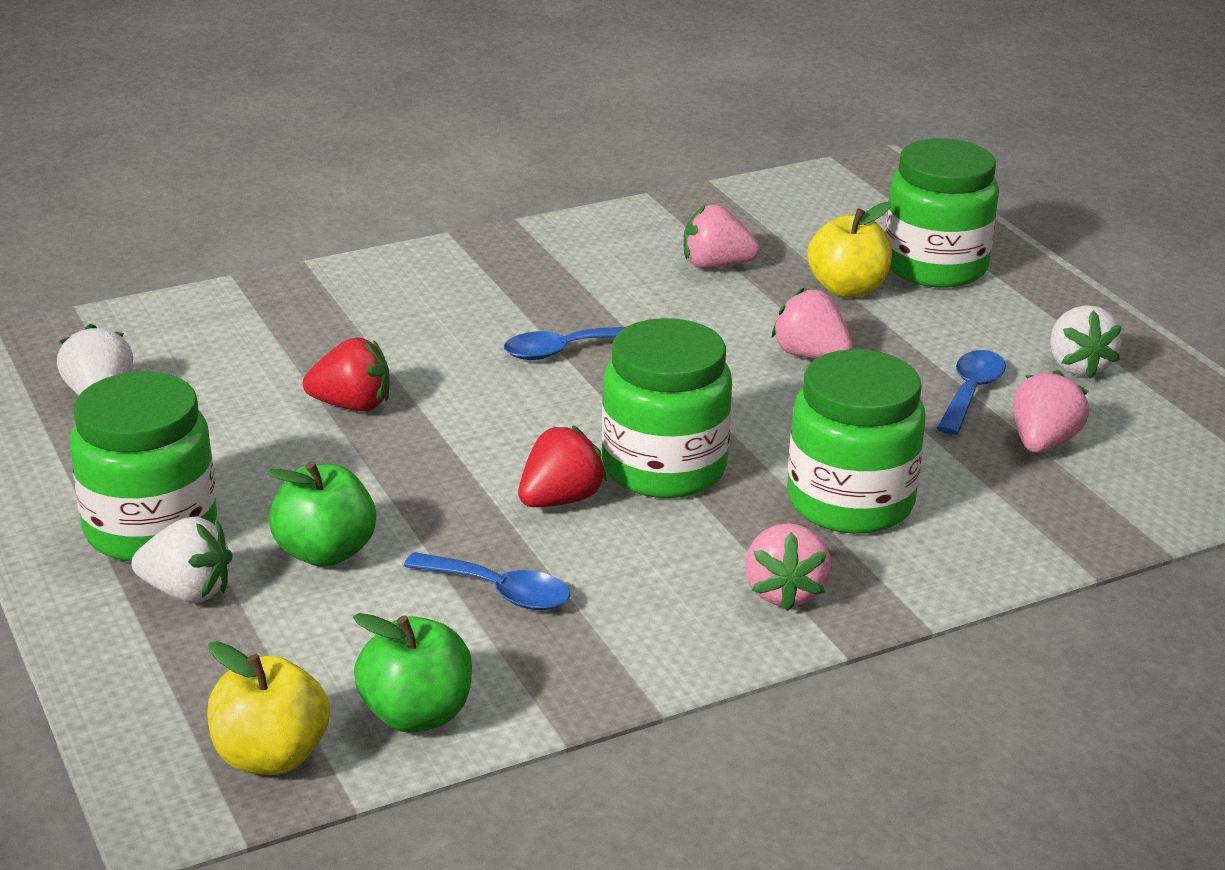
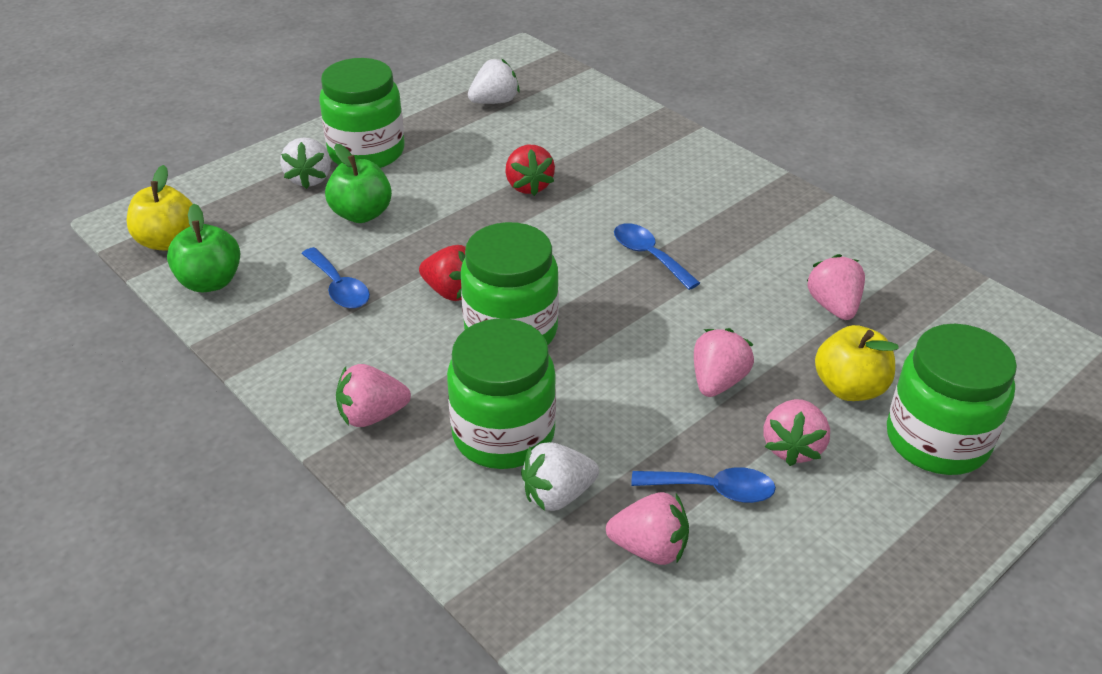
camera: 75 degrees right, 10 degrees up
(499, 591) = (339, 287): blue spoon -> blue spoon turned 45 degrees counterclockwise
(923, 338) = (793, 447): none -> pink strawberry
(1077, 366) = (807, 564): white strawberry -> white strawberry (557, 495)

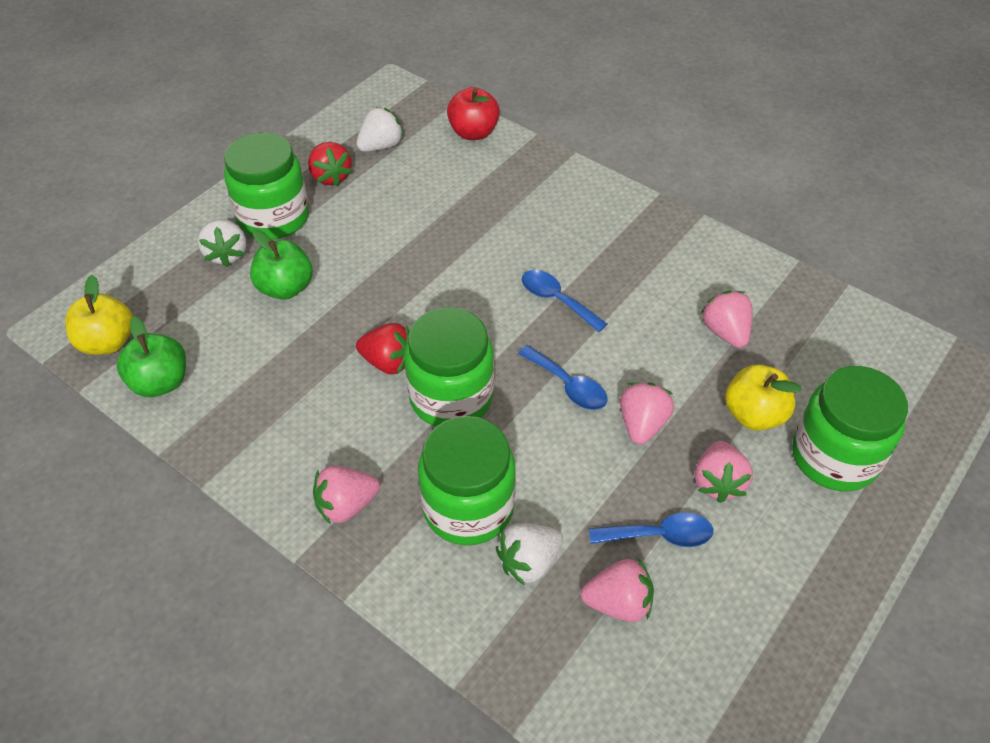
camera: 10 degrees left, 10 degrees up
(339, 287) = (283, 372): blue spoon -> blue spoon (568, 385)
(528, 186) = (433, 237): red strawberry -> red strawberry (331, 176)
(596, 99) = (473, 132): none -> red apple

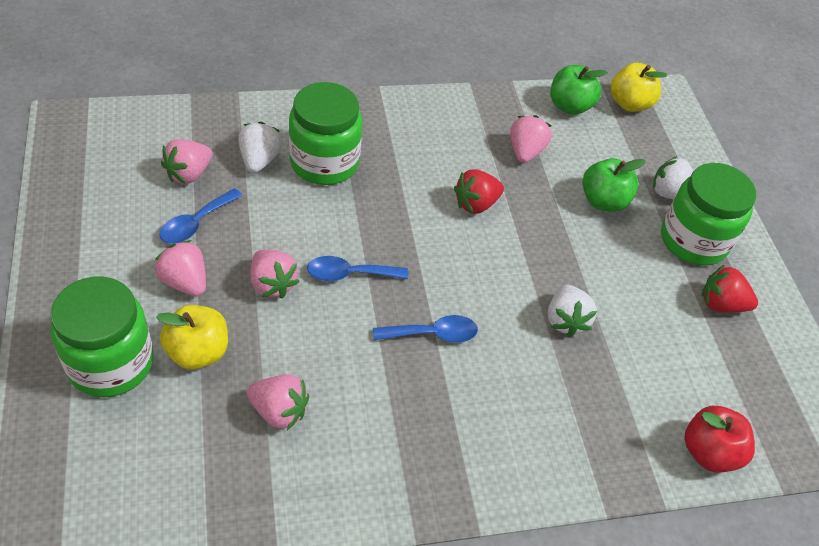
camera: 125 degrees right, 0 degrees up
(346, 505) = (388, 121): pink strawberry -> pink strawberry (525, 151)
(381, 146) = (741, 366): white strawberry -> white strawberry (565, 320)
(451, 397) = (411, 212): green jar -> none

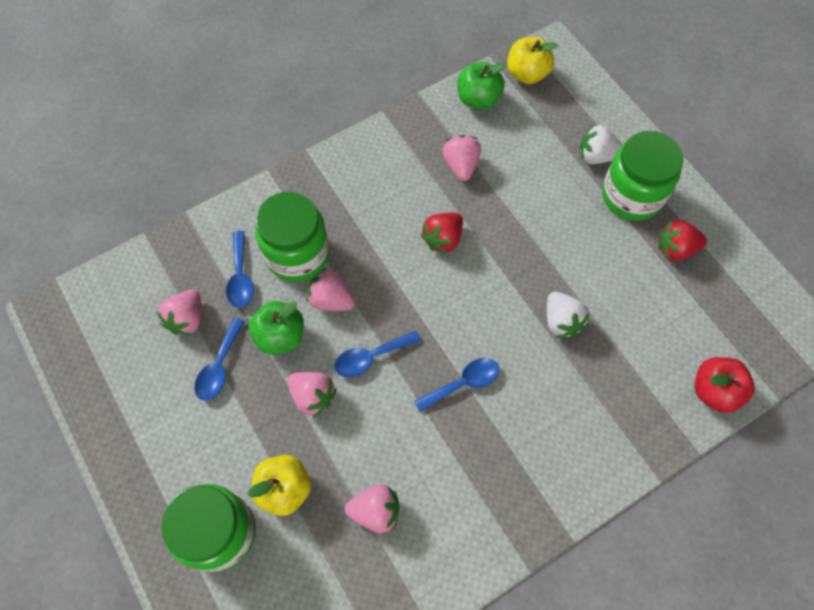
camera: 15 degrees left, 15 degrees up
(185, 282) = (240, 428): pink strawberry -> pink strawberry (331, 299)
(259, 160) = (240, 277): white strawberry -> blue spoon
(603, 201) = (545, 188): green apple -> green apple (280, 336)

